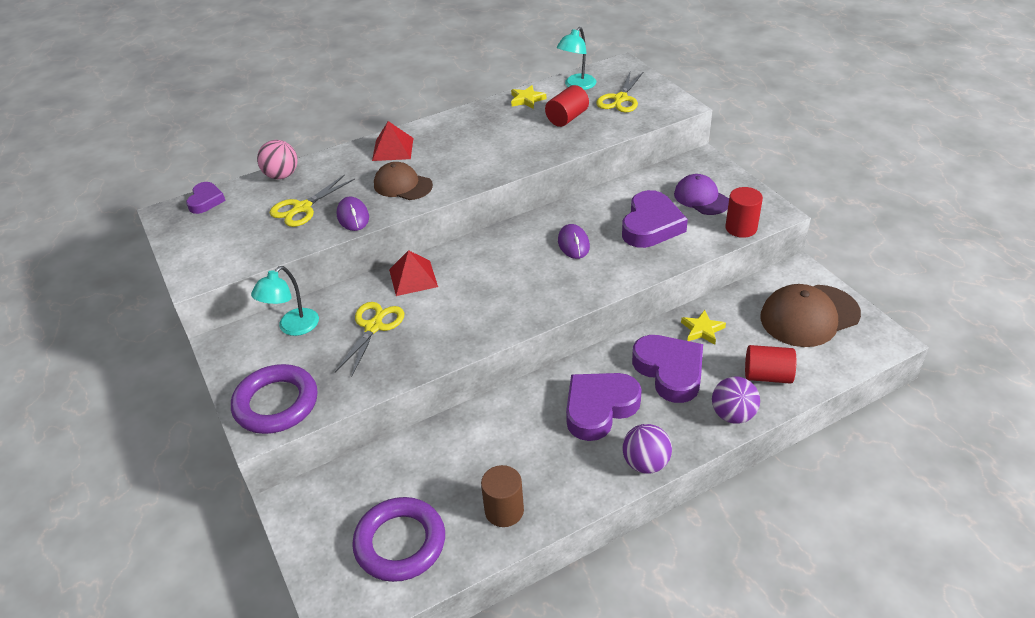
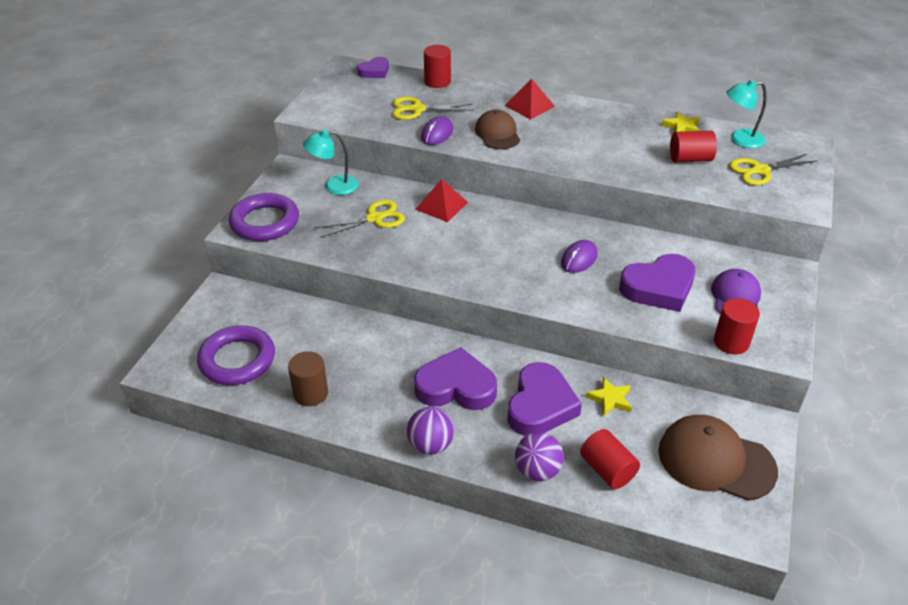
camera: 45 degrees right, 0 degrees up
(281, 175) = (437, 81): pink ball -> red cylinder

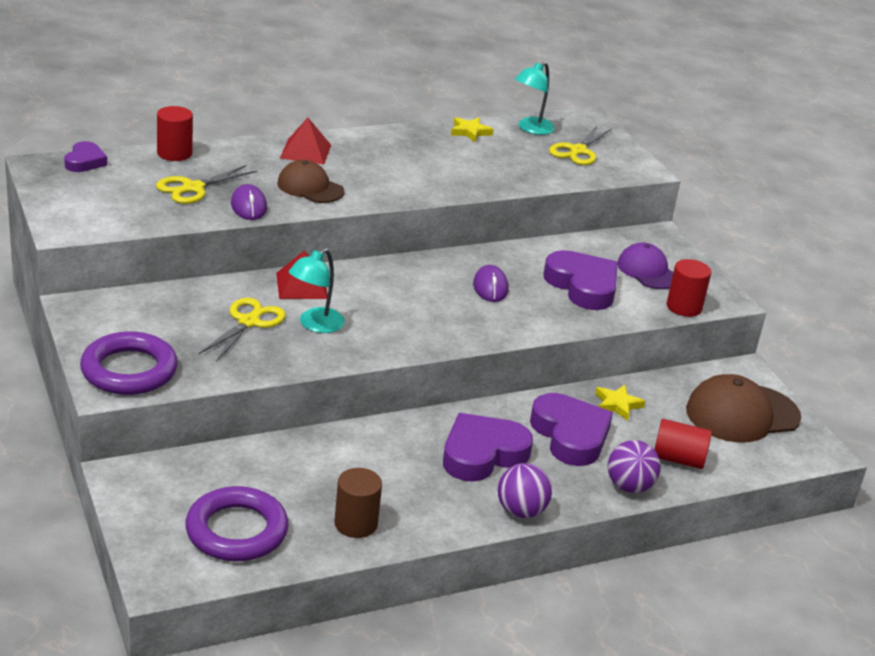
camera: 45 degrees left, 10 degrees down
(334, 186) = (158, 306): turquoise lamp -> turquoise lamp (315, 325)
(659, 287) = (582, 286): purple heart -> purple heart turned 60 degrees counterclockwise
(690, 159) = (511, 158): red cylinder -> none

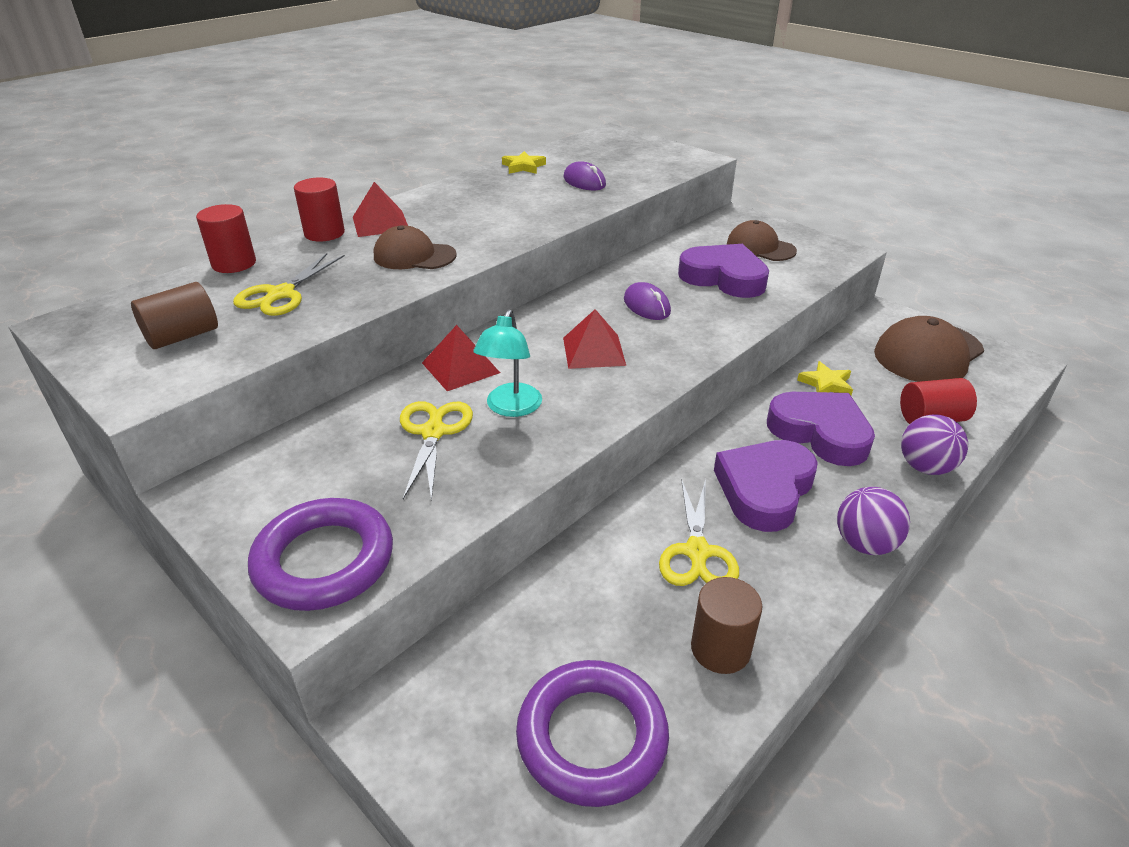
camera: 20 degrees left, 5 degrees up
(85, 161) = (124, 303): purple heart -> none
(110, 199) = (182, 336): none -> brown cylinder
(248, 206) = (361, 295): purple mouse -> purple mouse (584, 182)
(413, 307) = (594, 351): none -> red pyramid
(531, 129) = (573, 151): turquoise lamp -> none
(578, 151) = (631, 158): yellow scissors -> yellow scissors (697, 552)
(647, 271) = (760, 247): purple cap -> brown cap
(684, 307) = (823, 268): red cylinder -> red cylinder (324, 233)

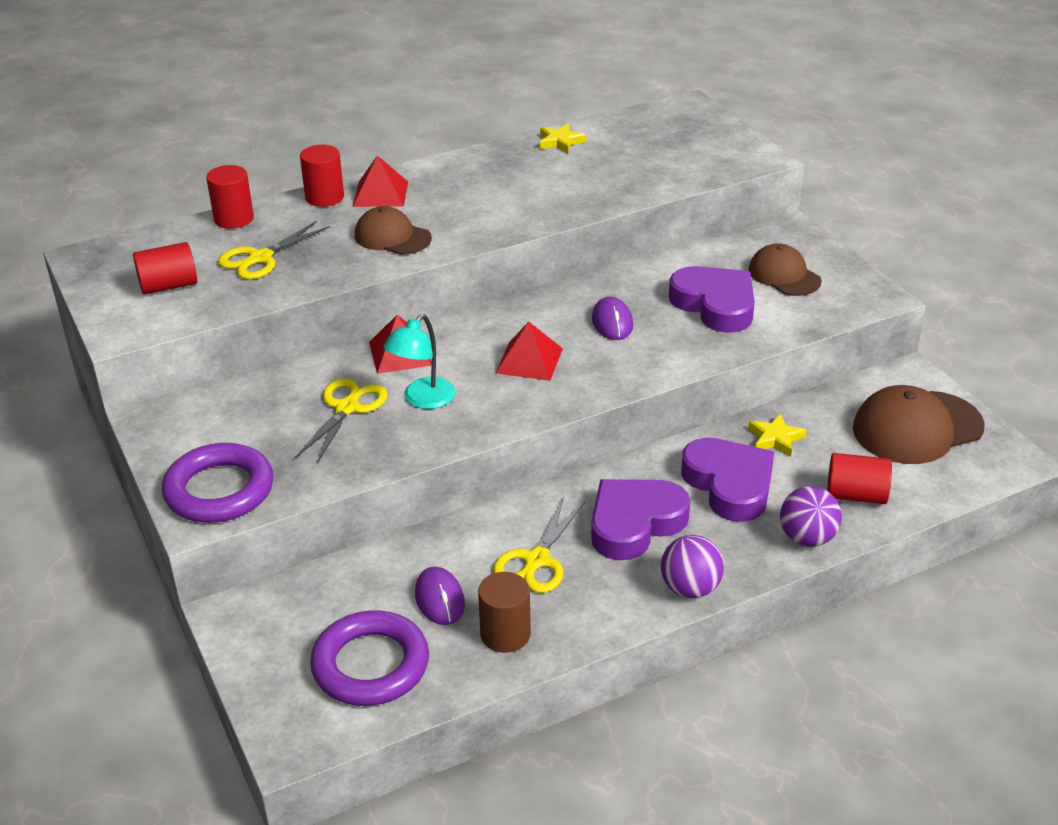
camera: 20 degrees right, 0 degrees up
(182, 336) = (169, 286): brown cylinder -> red cylinder
(584, 182) = (611, 172): purple mouse -> purple mouse (439, 599)

